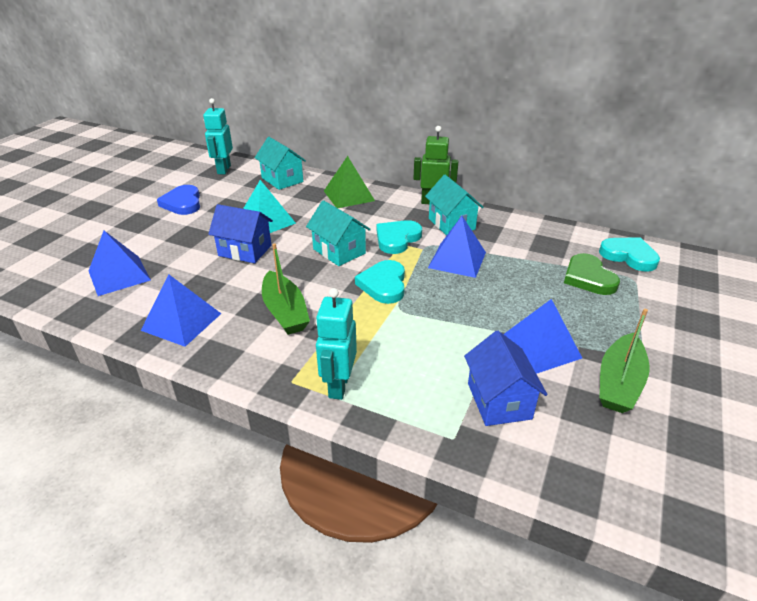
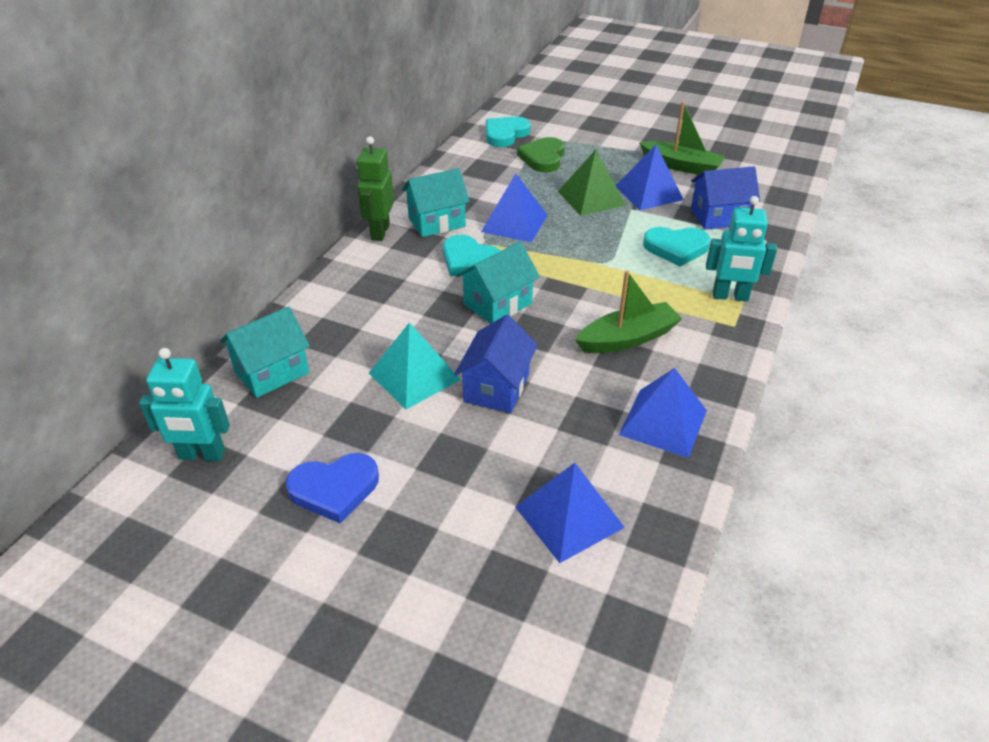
camera: 90 degrees left, 5 degrees up
(349, 195) = (346, 300): green pyramid -> green pyramid (591, 198)
(383, 284) = (566, 271): turquoise heart -> turquoise heart (676, 248)
(588, 278) = (543, 158): green heart -> green heart turned 120 degrees clockwise

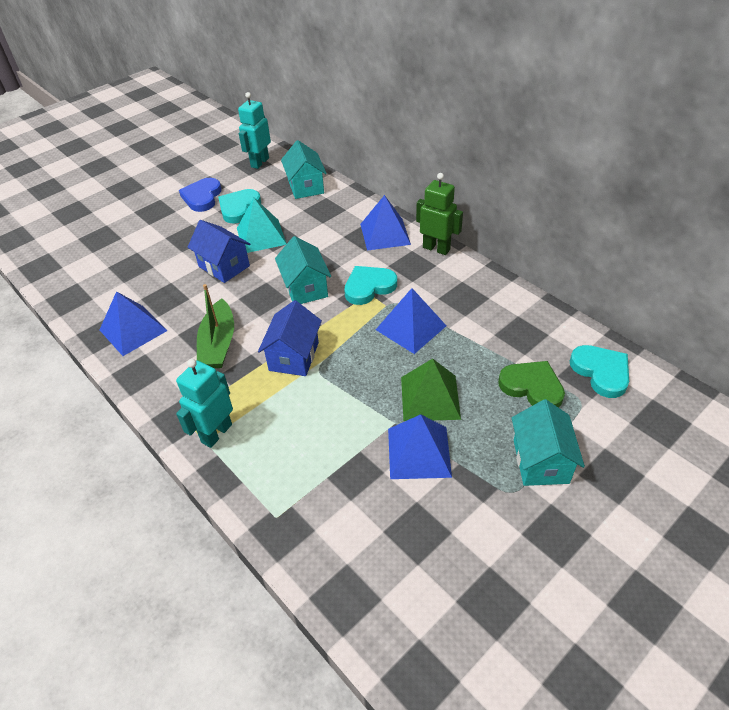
camera: 115 degrees right, 5 degrees up
(436, 222) = (436, 281): turquoise house -> turquoise house (540, 461)
(569, 516) = (111, 268): blue pyramid -> blue pyramid (385, 234)
(676, 248) = (308, 428): turquoise heart -> turquoise heart (239, 208)
(681, 166) = (467, 516): green boat -> none
(719, 217) = (340, 495): blue house -> blue house (294, 356)

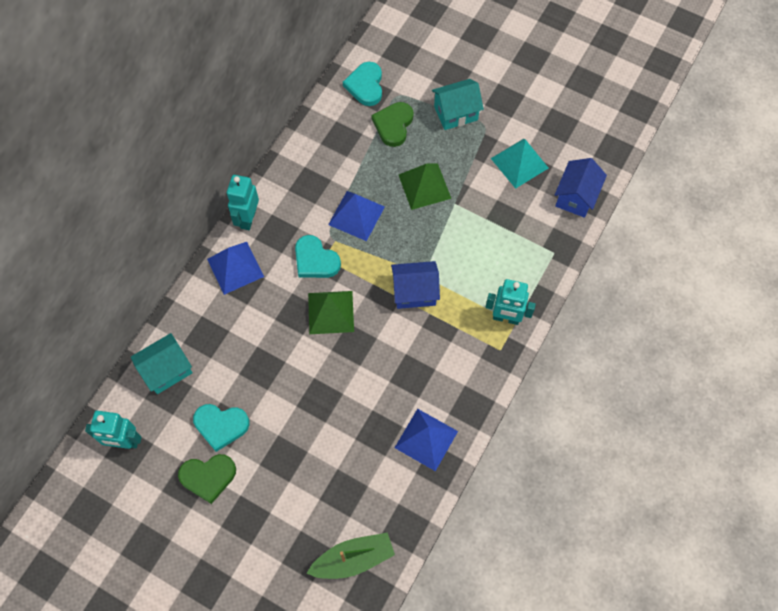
camera: 110 degrees left, 20 degrees up
(202, 197) = (208, 477): blue heart -> green heart
(218, 344) = (419, 357): green boat -> green boat (353, 559)
(224, 266) = (319, 398): blue house -> blue house (576, 197)
(261, 236) = (264, 382): turquoise pyramid -> turquoise pyramid (519, 163)
(305, 288) = (331, 312): turquoise house -> green pyramid
(418, 452) = (474, 183): blue pyramid -> none
(436, 248) = (248, 218): green robot -> turquoise robot
(601, 372) = (365, 85): turquoise heart -> turquoise heart turned 45 degrees counterclockwise

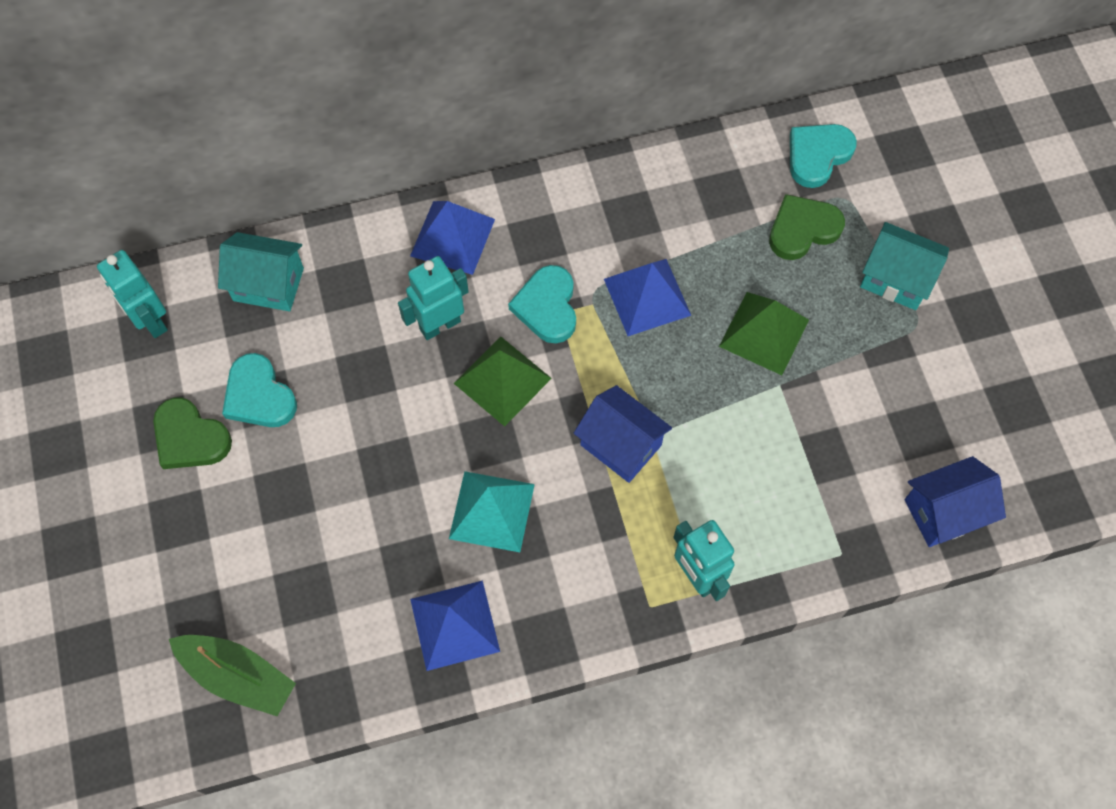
camera: 45 degrees right, 0 degrees up
(248, 218) = (522, 195): turquoise robot -> turquoise robot (439, 325)
(519, 163) = (914, 407): turquoise pyramid -> turquoise pyramid (492, 511)

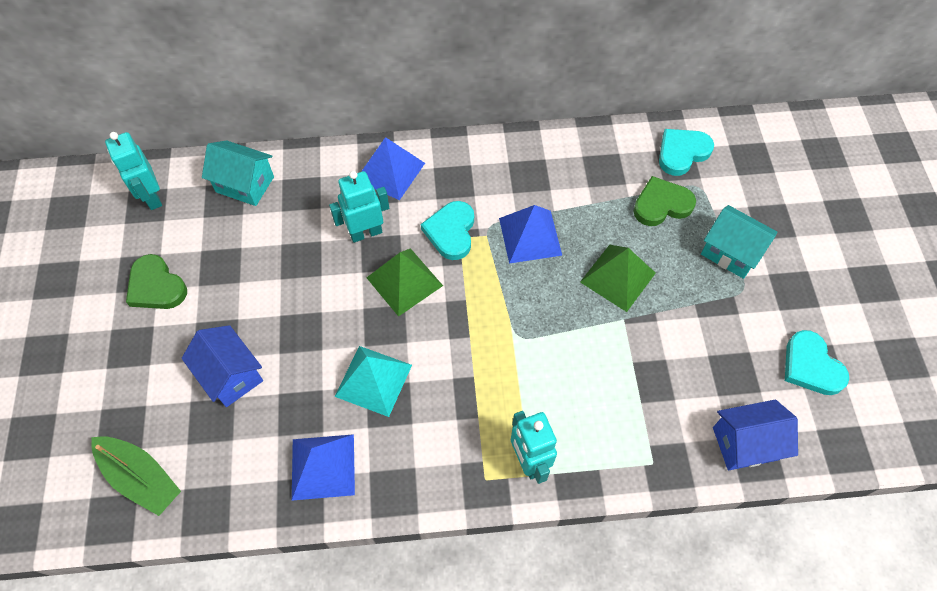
camera: 10 degrees right, 5 degrees down
(259, 395) = (216, 263): turquoise heart -> turquoise heart (811, 366)
(620, 445) = (487, 345): blue house -> blue house (231, 375)

